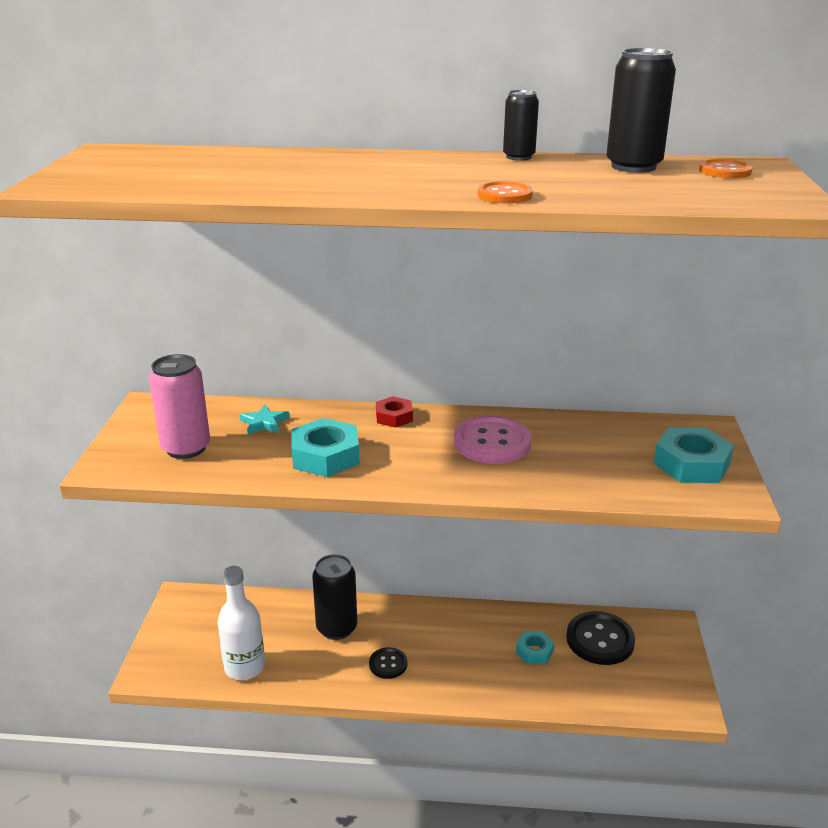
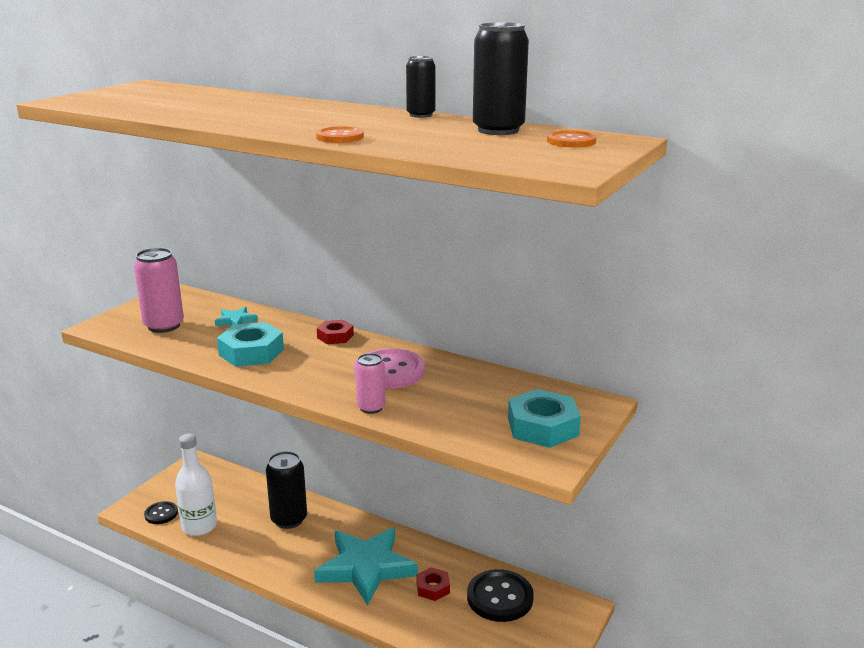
camera: 25 degrees right, 5 degrees down
(388, 664) = (305, 558): black button -> black button (161, 514)
(456, 653) = (366, 568): none -> turquoise star
(519, 486) = (371, 408): none -> pink can
(534, 651) = (433, 588): turquoise nut -> red nut

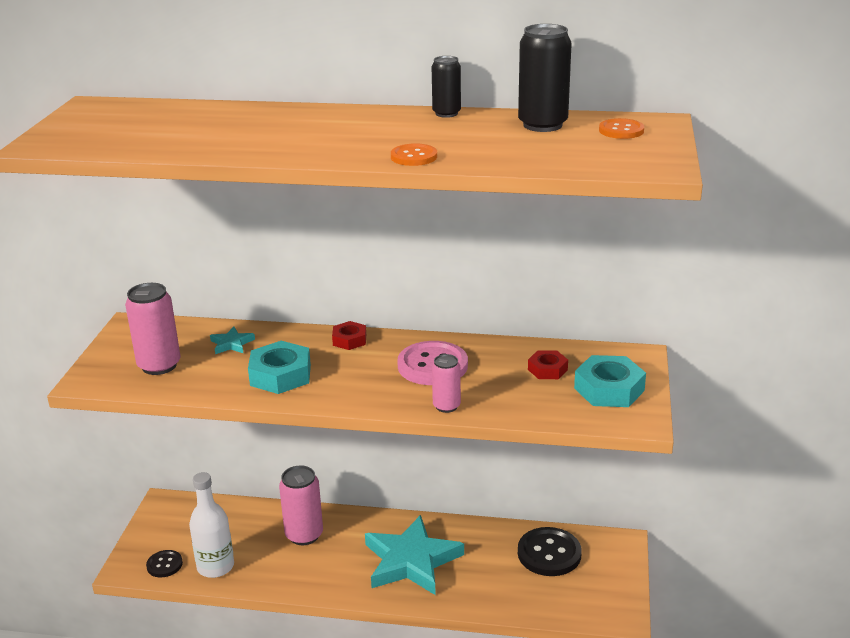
camera: 20 degrees left, 5 degrees up
(289, 519) = (304, 535): black can -> pink can
(433, 588) = (485, 562): red nut -> red nut (547, 369)

